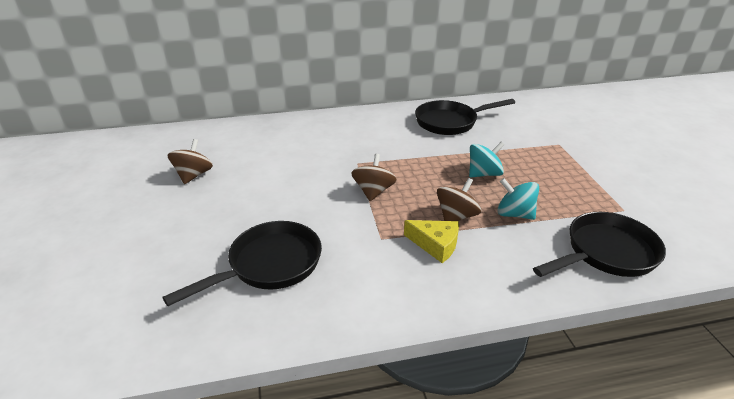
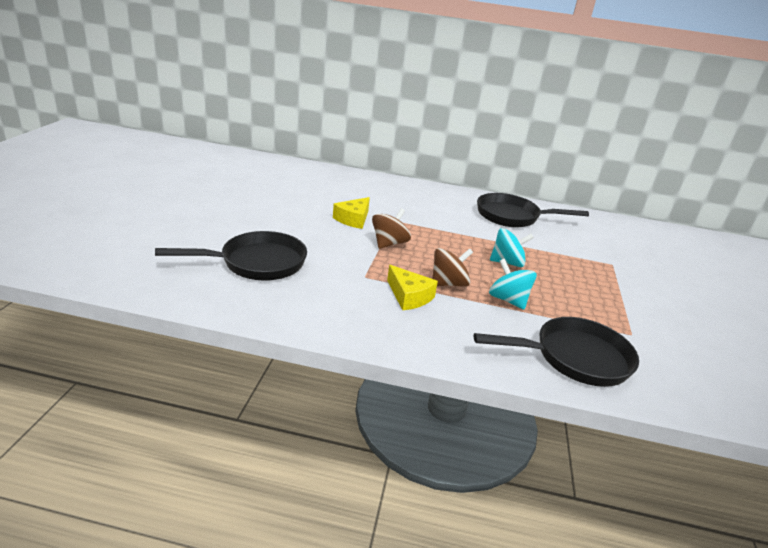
camera: 20 degrees right, 5 degrees down
(193, 175) = (251, 190): brown spinning top -> none
(320, 175) = (353, 219): none -> yellow cheese

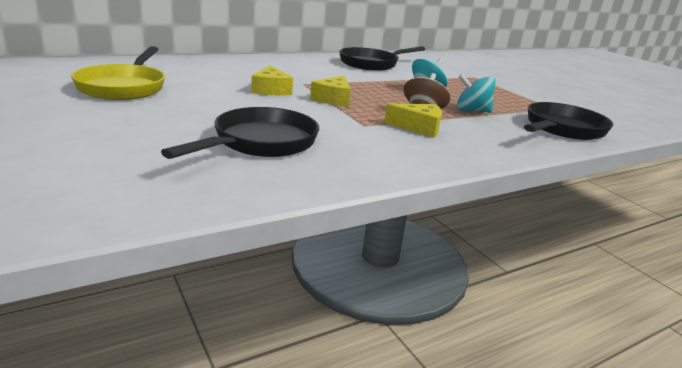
camera: 40 degrees left, 5 degrees down
(254, 188) = (124, 87): none -> yellow pan
(389, 243) = (333, 99): brown spinning top -> yellow cheese

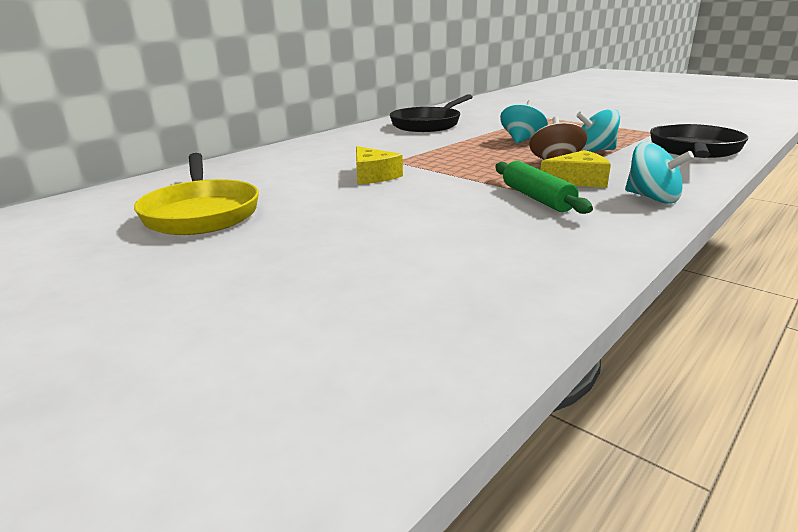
camera: 15 degrees left, 0 degrees up
(260, 143) = (457, 240): black pan -> none
(333, 99) = (451, 171): yellow cheese -> none
(364, 131) = (536, 198): none -> green rolling pin
(456, 153) = (652, 198): none -> turquoise spinning top

